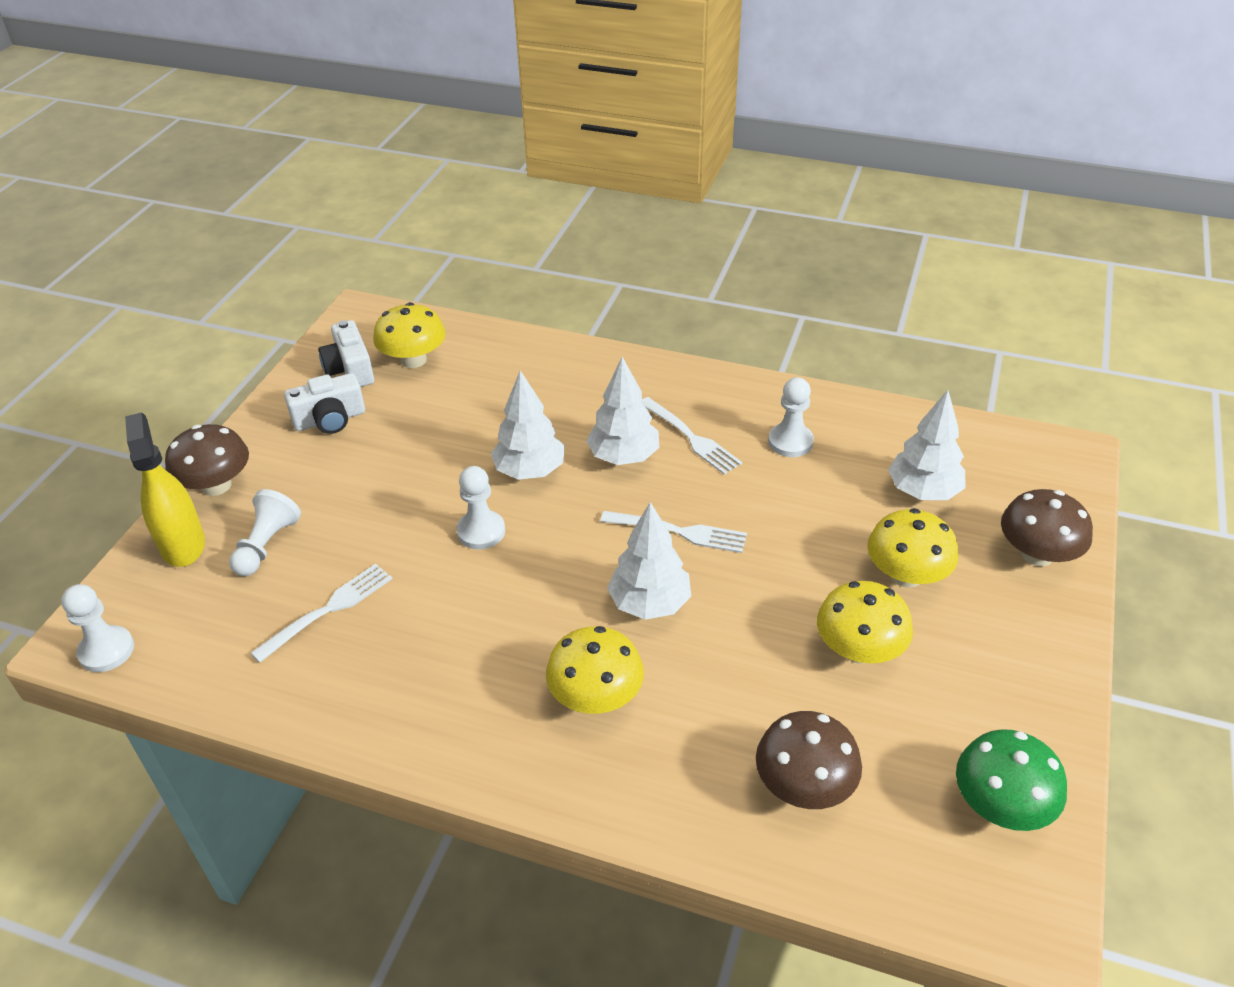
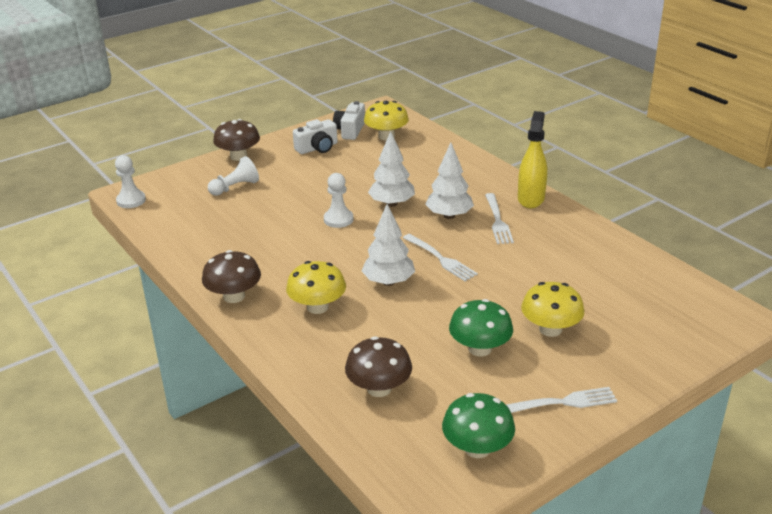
camera: 35 degrees right, 10 degrees down
(182, 545) = (200, 174): yellow spray bottle -> yellow spray bottle (531, 199)
(328, 610) = (234, 222): white fork -> white fork (562, 402)
(330, 419) = (317, 148): white camera -> white camera turned 45 degrees counterclockwise
(790, 442) = (555, 244): white pawn -> none
(859, 649) = (480, 348): yellow mushroom -> green mushroom
(923, 491) = (611, 297): white tree -> none
(1037, 554) = (649, 354): brown mushroom -> brown mushroom (234, 296)

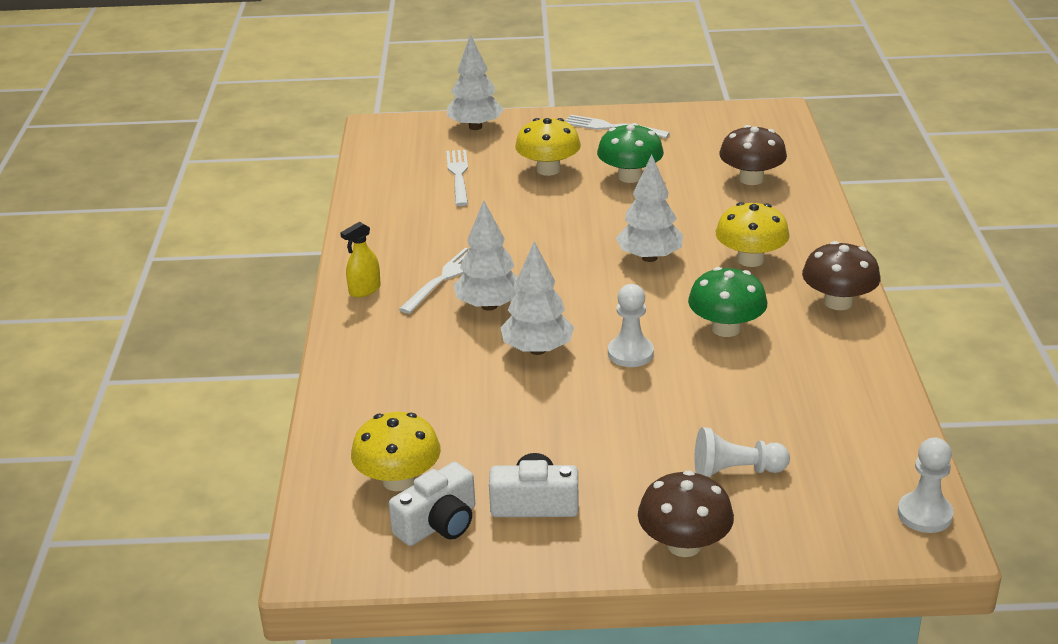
camera: 145 degrees left, 0 degrees up
(440, 259) = (565, 261): white fork -> white fork (458, 175)
(477, 448) = (711, 125): green mushroom -> green mushroom (726, 328)
(531, 199) = (364, 290): yellow spray bottle -> yellow spray bottle, size x0.59
(672, 351) = (475, 127): none -> white tree

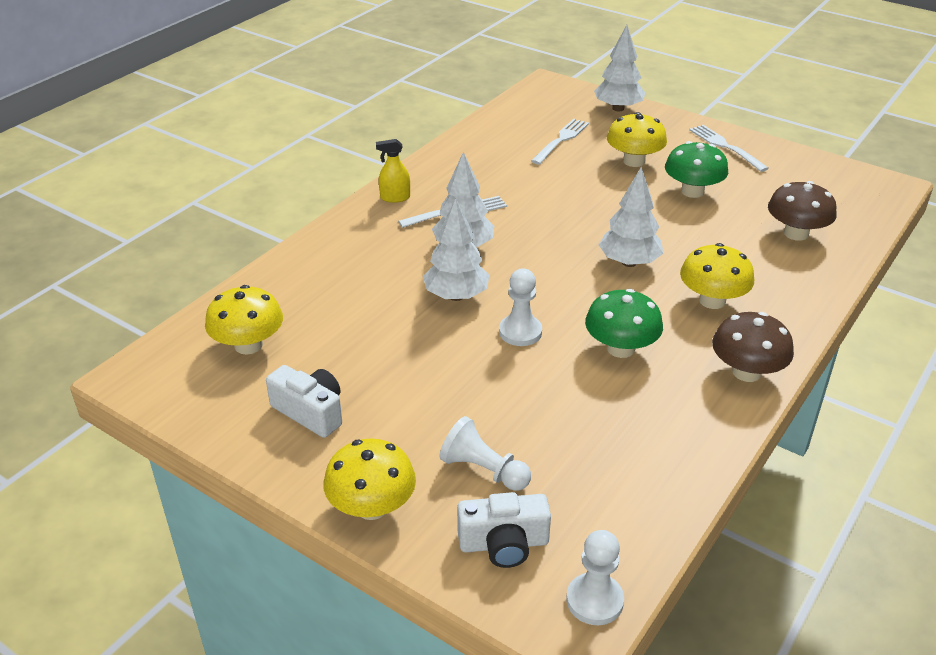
camera: 35 degrees right, 5 degrees up
(438, 524) = (233, 391): white camera -> white camera (504, 544)
(684, 545) = (372, 507): brown mushroom -> yellow mushroom

